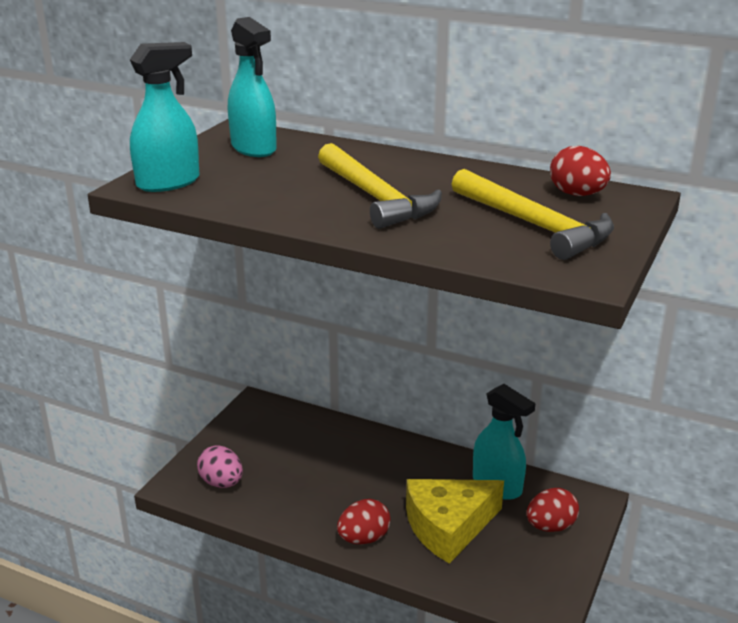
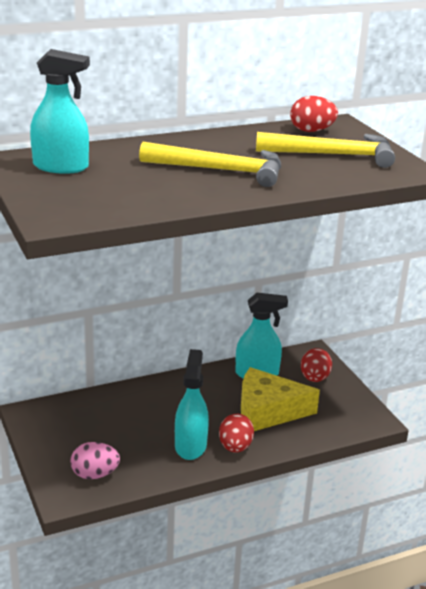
camera: 50 degrees left, 0 degrees up
(168, 182) = (67, 210): turquoise spray bottle -> turquoise spray bottle (190, 445)
(448, 527) = (268, 411): yellow cheese -> yellow cheese turned 75 degrees clockwise

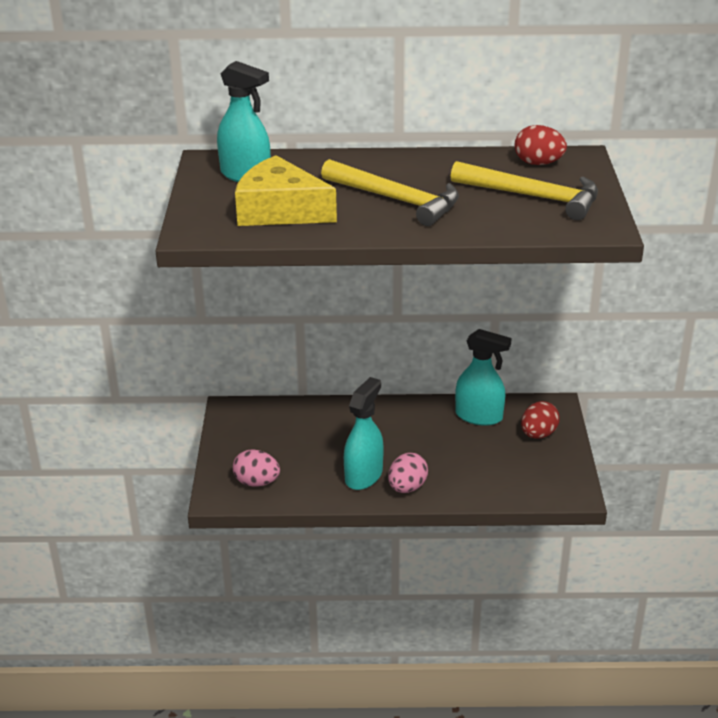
camera: 25 degrees right, 5 degrees up
(235, 447) = (407, 487): red egg -> pink egg
(268, 411) = (464, 458): yellow cheese -> yellow cheese (280, 210)

